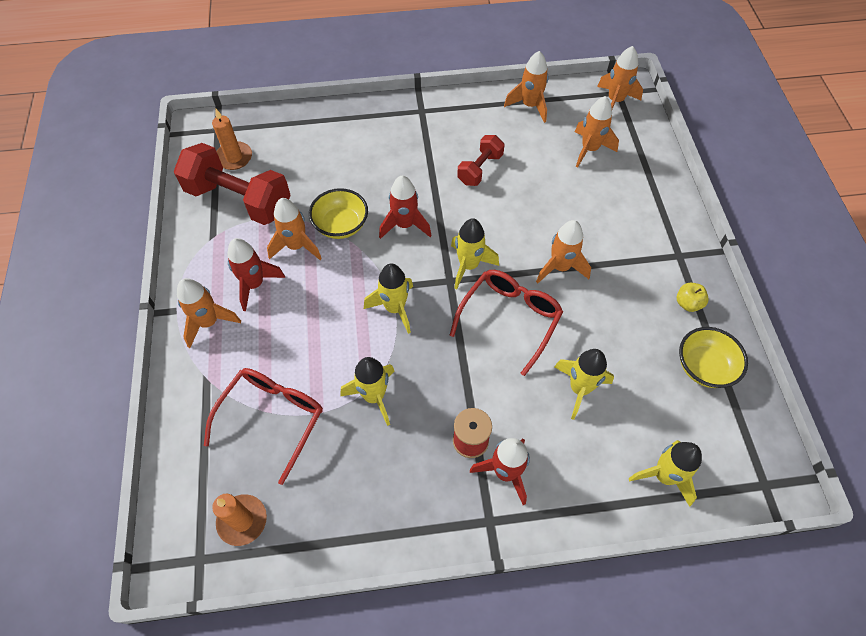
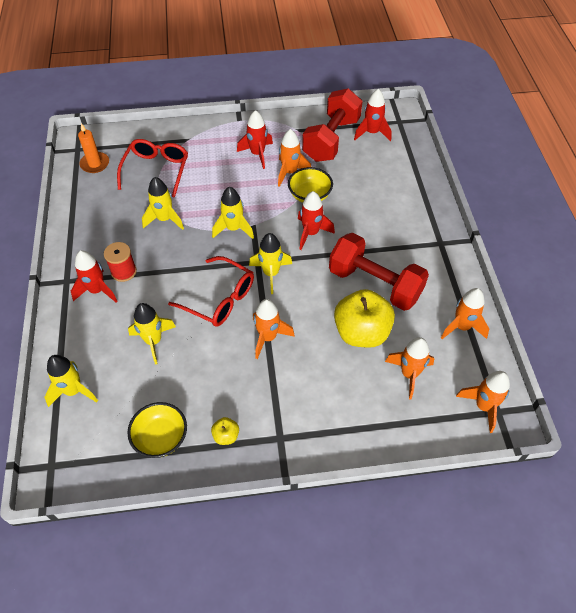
camera: 90 degrees right, 5 degrees down
(209, 322) = (229, 136): orange rocket -> none
(234, 157) = (372, 133): orange candle -> red rocket
(272, 419) = (156, 171): red glasses -> red glasses turned 105 degrees counterclockwise
(480, 169) = (375, 284): red dumbbell -> red dumbbell, size x1.86
(545, 184) = (361, 332): none -> yellow apple

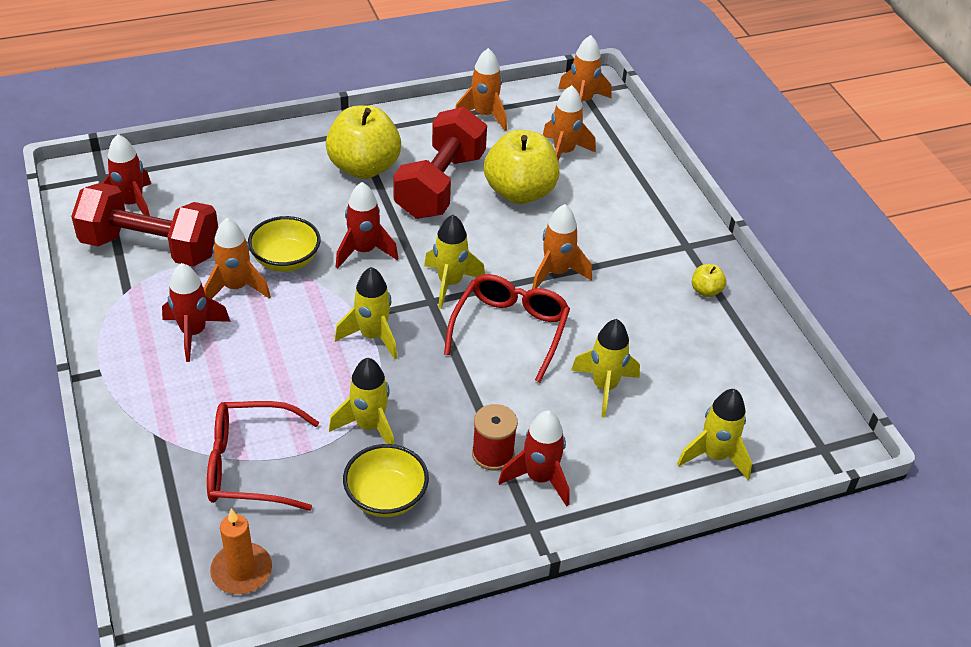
camera: 105 degrees left, 10 degrees down
(161, 438) = (736, 349): yellow bowl -> yellow bowl (386, 497)
(399, 243) = (364, 167): none -> yellow apple

